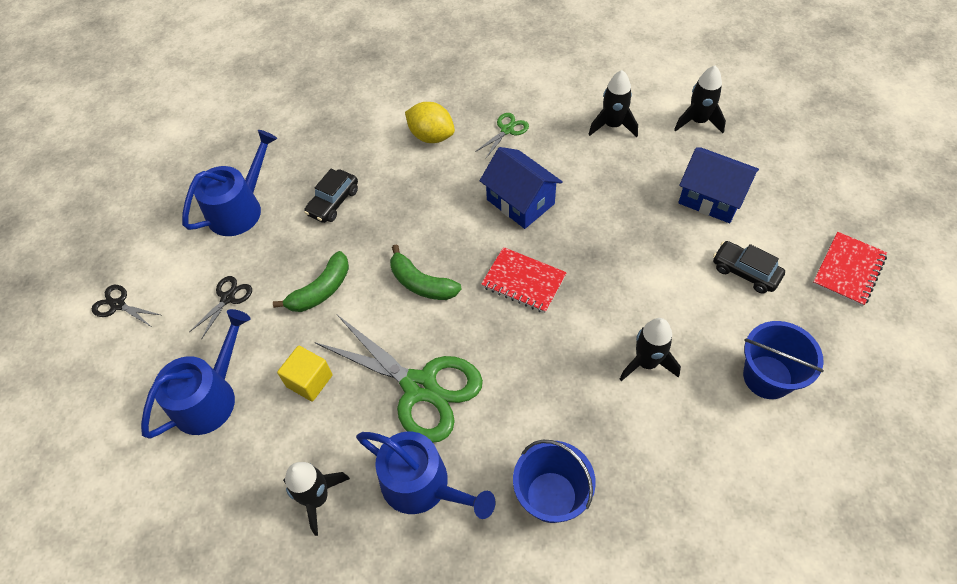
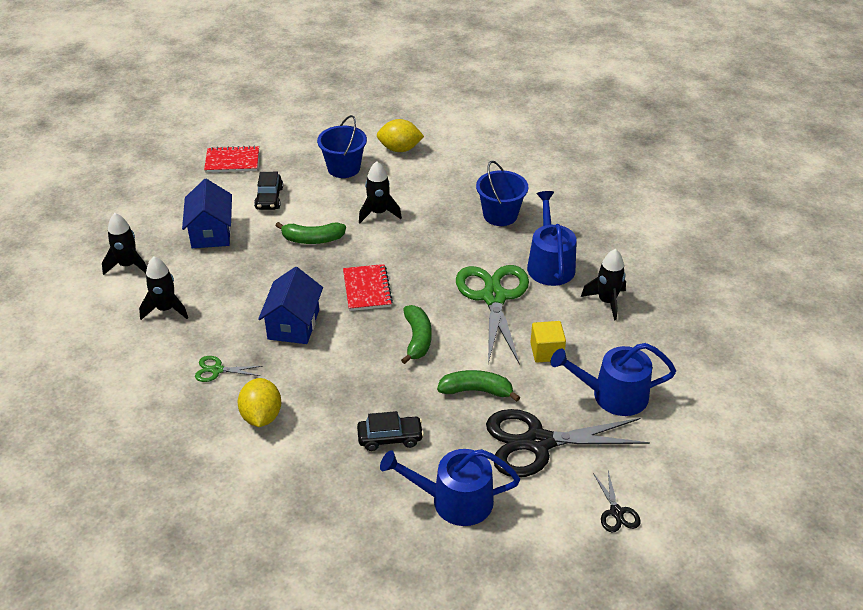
camera: 130 degrees left, 15 degrees down
(228, 298) = (538, 443): black scissors -> black scissors, size x2.28
(640, 275) = (312, 239): none -> green banana
(779, 470) = (399, 149): none -> yellow lemon

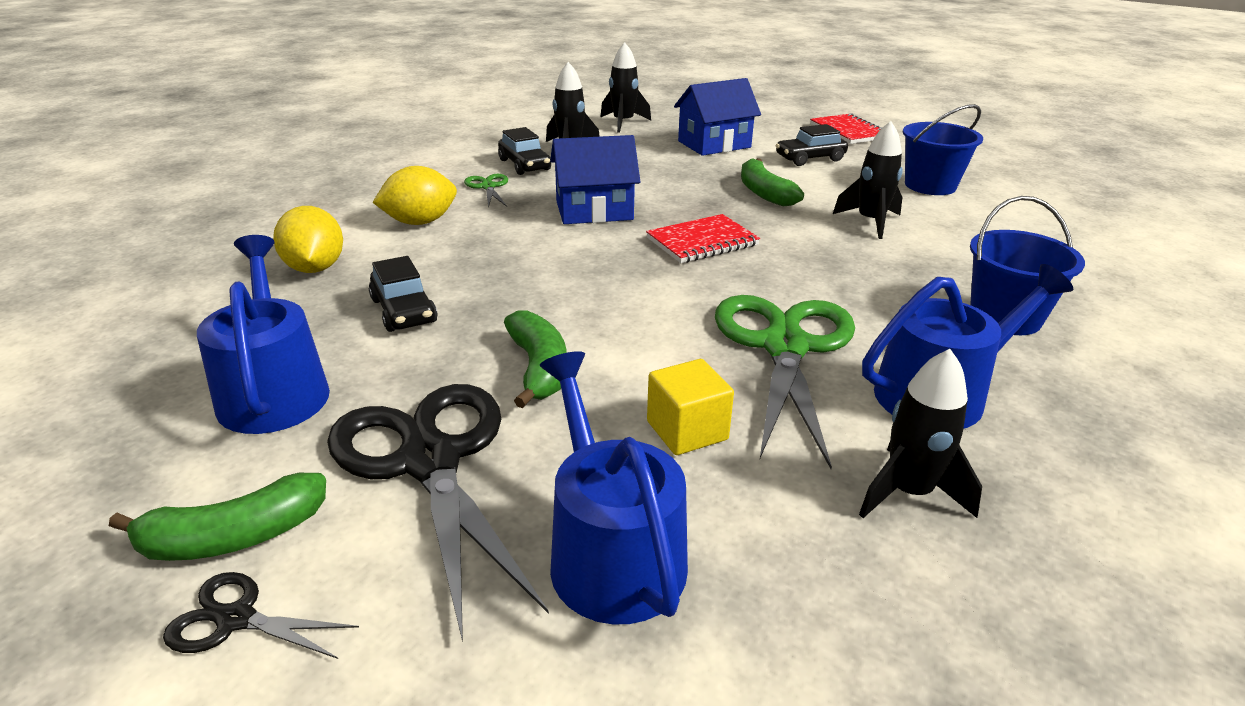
camera: 70 degrees right, 10 degrees down
(185, 342) = (524, 165): none -> black car
(399, 149) = (1032, 211): yellow lemon -> yellow lemon (315, 268)
(417, 339) = (627, 296): green banana -> green banana (234, 537)
(494, 297) = (784, 346): green scissors -> green scissors turned 60 degrees counterclockwise
(616, 512) = (236, 619): black scissors -> black scissors turned 45 degrees clockwise

